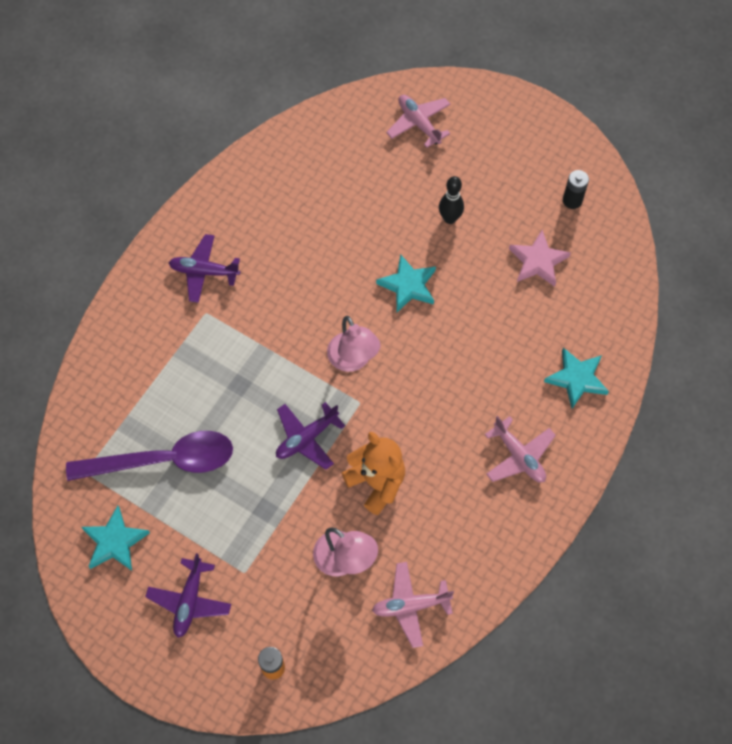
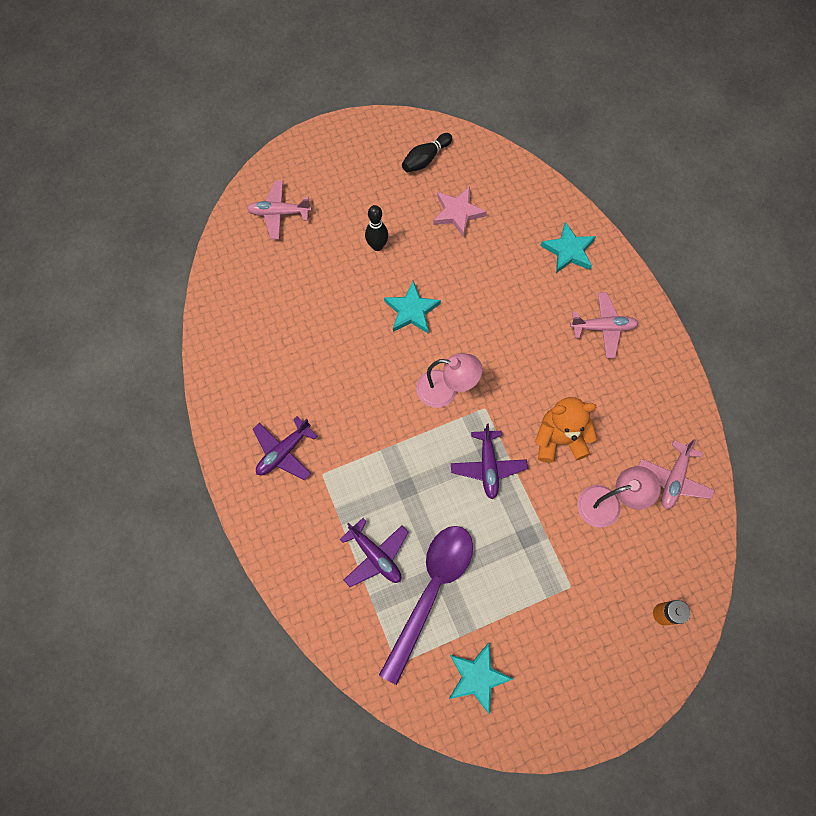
camera: 55 degrees left, 5 degrees up
(189, 601) = (568, 646): purple plane -> purple plane (375, 555)
(572, 200) = (425, 159): black battery -> black bowling pin

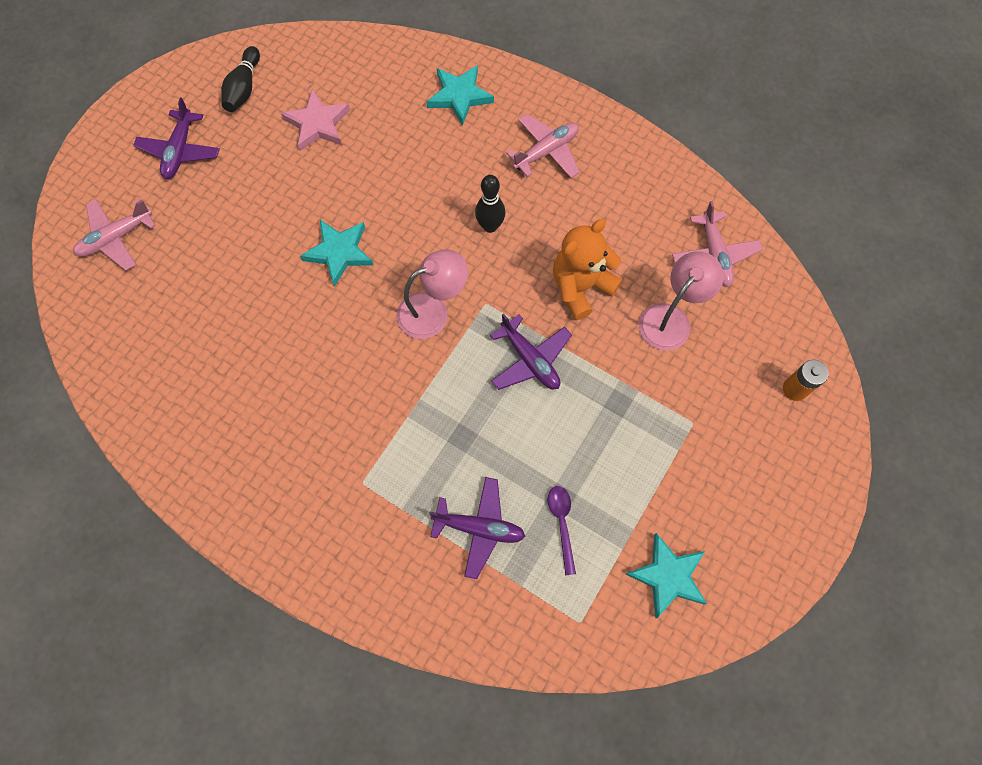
camera: 35 degrees left, 0 degrees up
(284, 452) = (303, 488): purple plane -> purple plane (180, 151)
(377, 246) = (254, 208): black bowling pin -> black bowling pin (490, 226)
(431, 591) = (562, 523): purple spoon -> purple spoon, size x0.43

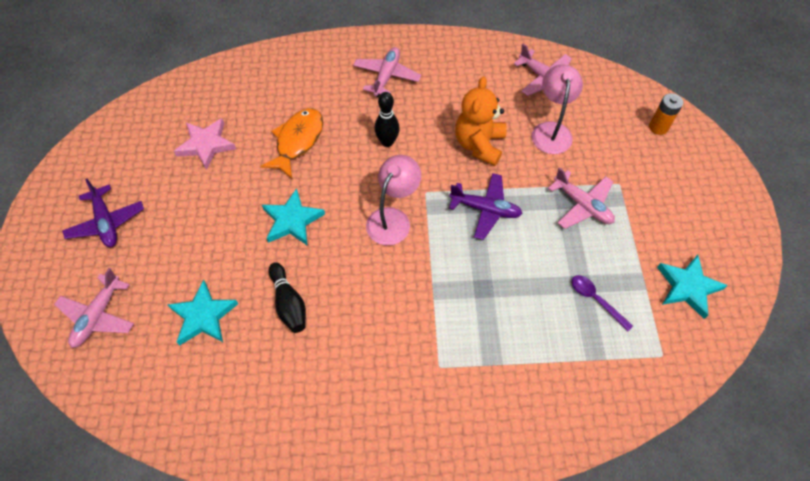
camera: 35 degrees left, 10 degrees down
(244, 88) = (127, 152): black bowling pin -> black bowling pin (289, 303)
(404, 172) = (297, 141): none -> orange fish
(459, 96) = (298, 74): turquoise star -> turquoise star (203, 316)
(479, 528) = (545, 341): purple plane -> none
(633, 420) = (582, 205): none -> pink plane

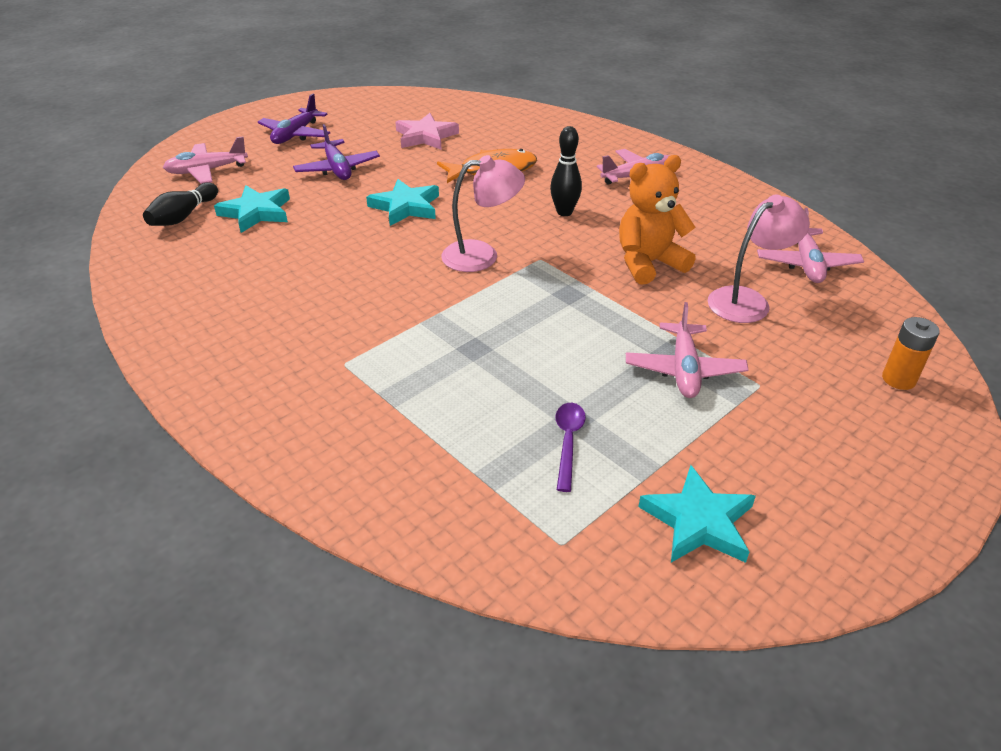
camera: 50 degrees right, 20 degrees down
(289, 303) = (317, 245): black bowling pin -> black bowling pin (183, 216)
(485, 209) = (574, 304): purple plane -> purple plane (337, 169)

